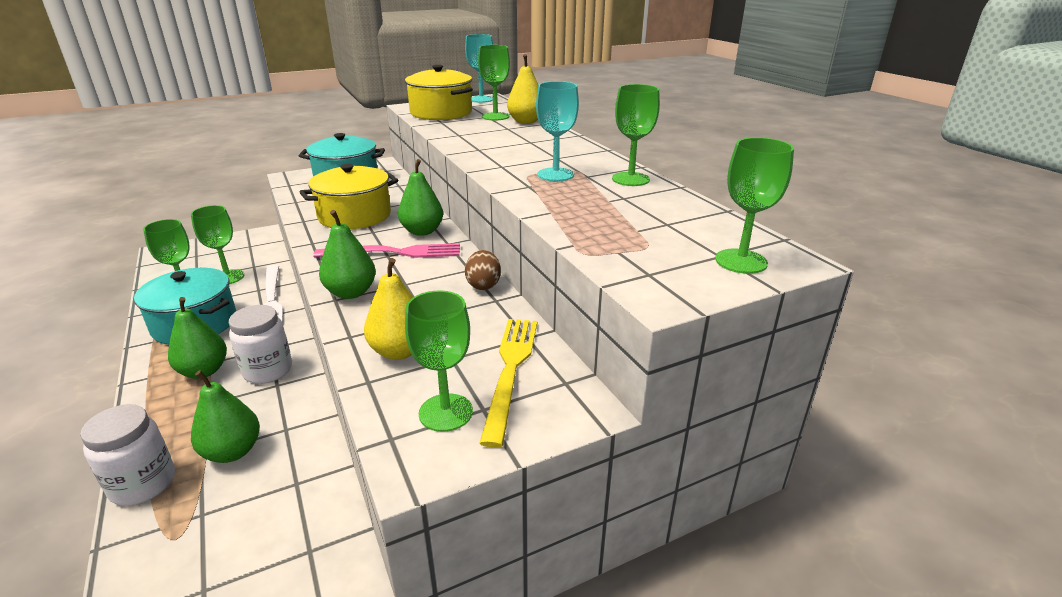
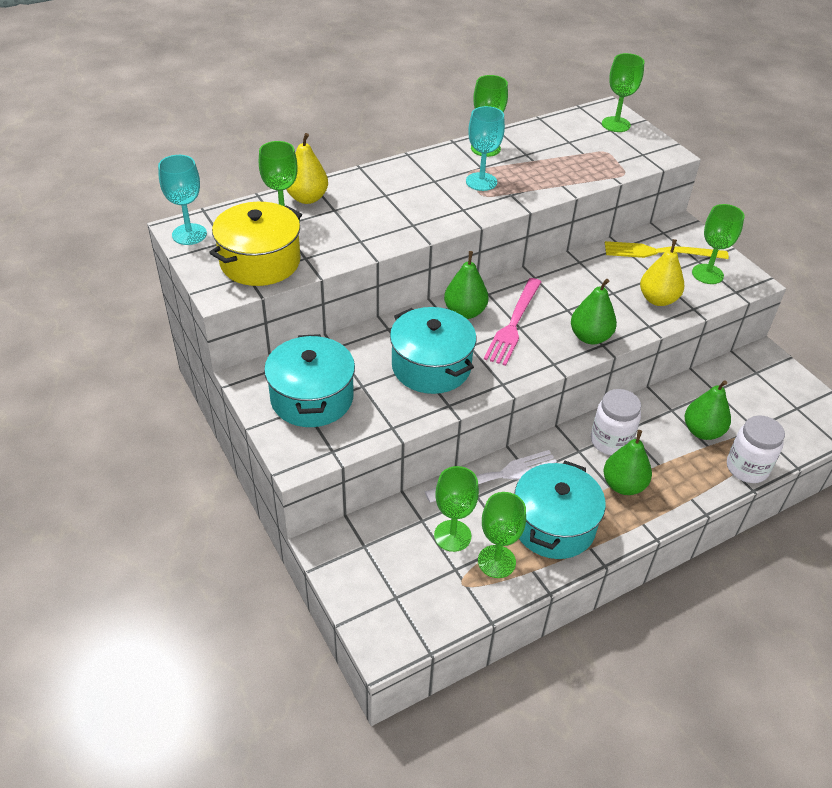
camera: 95 degrees left, 15 degrees up
(355, 216) = (431, 366): yellow pot -> turquoise pot
(394, 253) = (513, 324): pink fork -> pink fork turned 150 degrees counterclockwise
(483, 285) = (559, 268): brown egg -> none

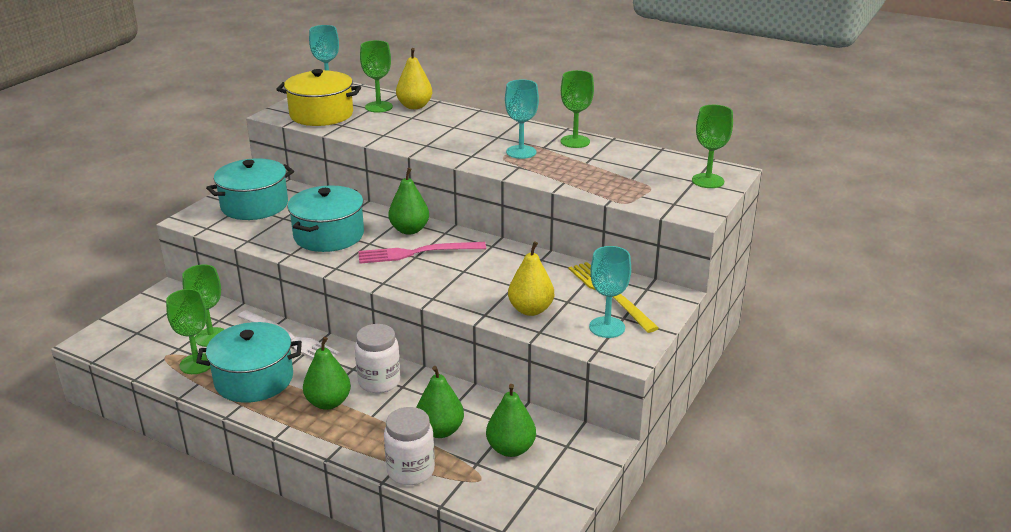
camera: 60 degrees right, 15 degrees down
(590, 337) = (436, 290): green pear -> green pear (510, 449)
(707, 274) = (607, 327): green goblet -> turquoise goblet

